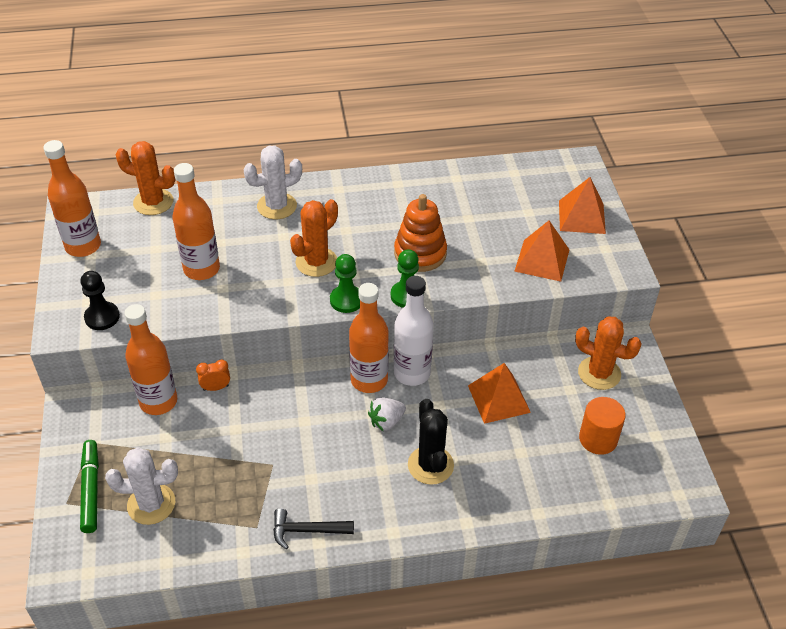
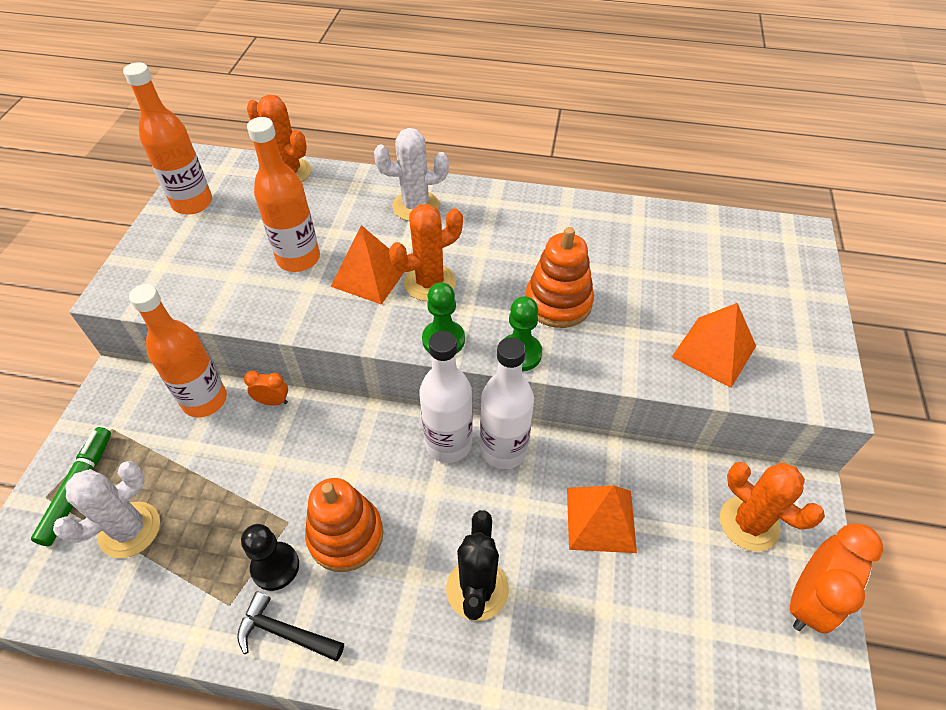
camera: 20 degrees right, 5 degrees up
(102, 317) = (165, 288): black pawn -> black pawn (275, 567)
(151, 504) = (130, 530): white cactus -> white cactus turned 60 degrees counterclockwise
(320, 460) = (346, 535): none -> orange stacking toy
(369, 380) = (448, 444): orange bottle -> white bottle
(386, 421) = (446, 507): white strawberry -> none
(582, 217) = (786, 306): orange pyramid -> orange pyramid (370, 276)
(598, 439) = (719, 625): orange cylinder -> none
(649, 408) = (808, 599): none -> orange clock

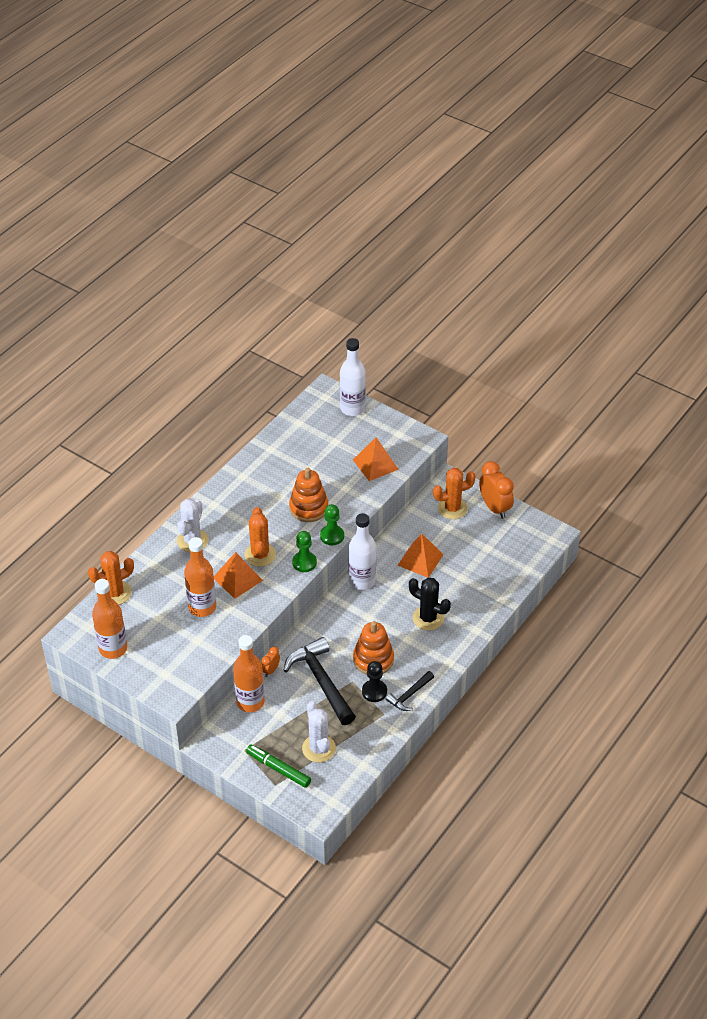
camera: 65 degrees left, 5 degrees down
(272, 476) = (321, 681): none -> black hammer
(448, 444) = (345, 602): white bottle -> white bottle (352, 408)

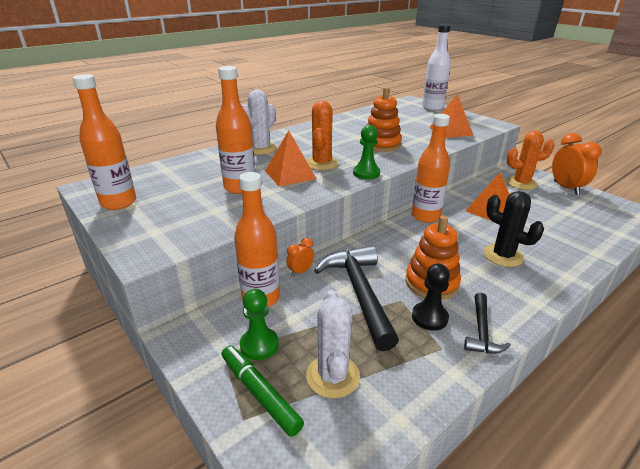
camera: 15 degrees right, 15 degrees down
(115, 593) = (161, 168): orange cactus -> none
(332, 536) = (401, 161): green pawn -> green pawn (259, 345)
(362, 581) = (425, 216): white bottle -> orange bottle
(409, 695) = (482, 331): black hammer -> black hammer turned 45 degrees counterclockwise

